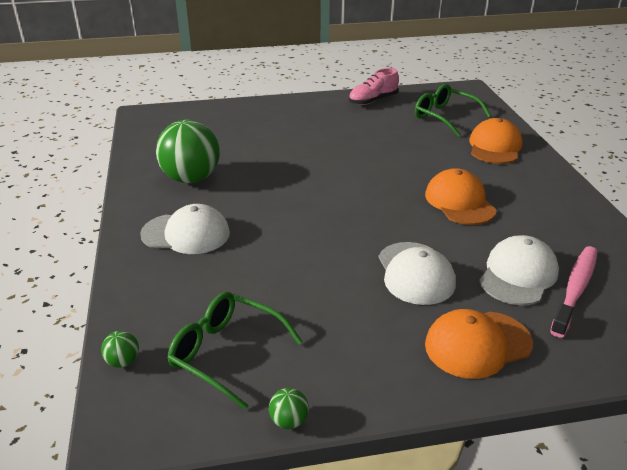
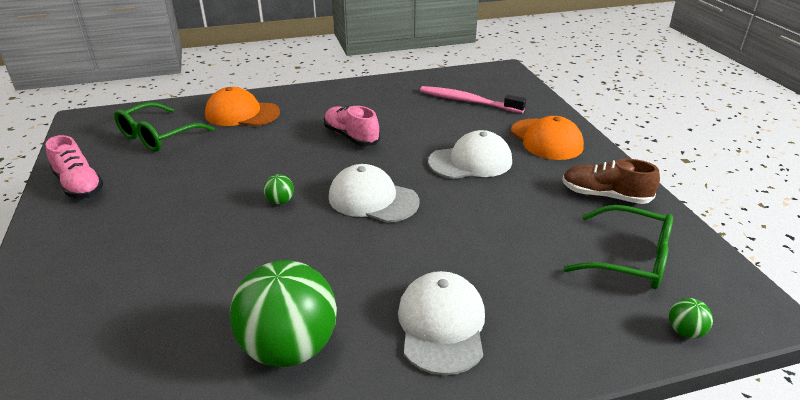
camera: 95 degrees left, 0 degrees up
(227, 354) = (628, 258): green glasses -> green glasses turned 90 degrees counterclockwise
(289, 421) = (676, 217): green ball -> green ball (280, 201)
(341, 367) = (605, 196): none -> brown shoe
(459, 202) = (351, 137): orange cap -> pink shoe
(518, 275) = (457, 119): white cap -> white cap (373, 199)

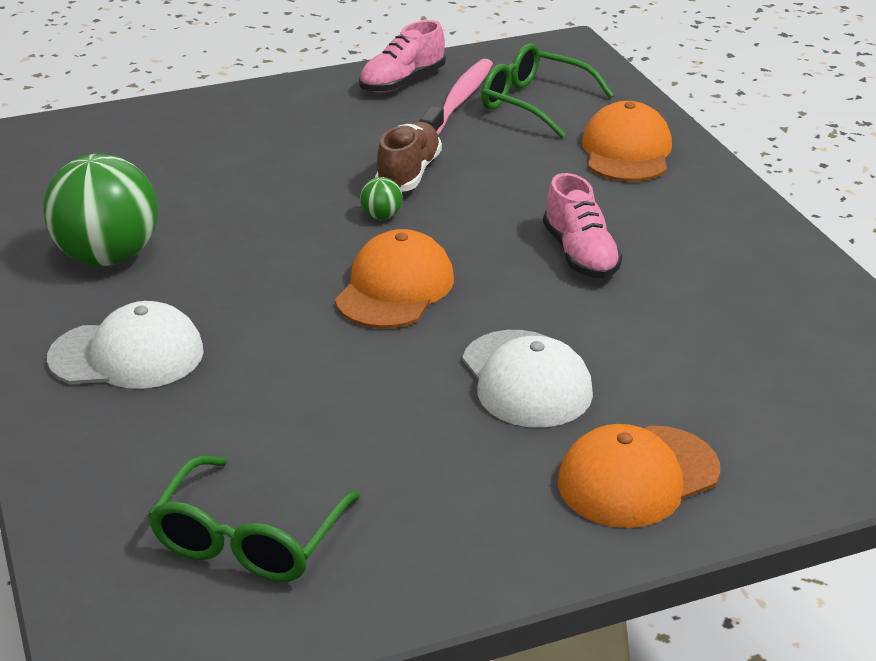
camera: 85 degrees right, 0 degrees up
(351, 137) = (580, 254): pink shoe -> pink shoe turned 120 degrees clockwise
(373, 199) = (395, 288): white cap -> orange cap
(468, 101) = (776, 377): pink toothbrush -> pink toothbrush (459, 101)
(605, 196) = (435, 535): brown shoe -> brown shoe (408, 173)
(685, 331) = (83, 570): green ball -> none

